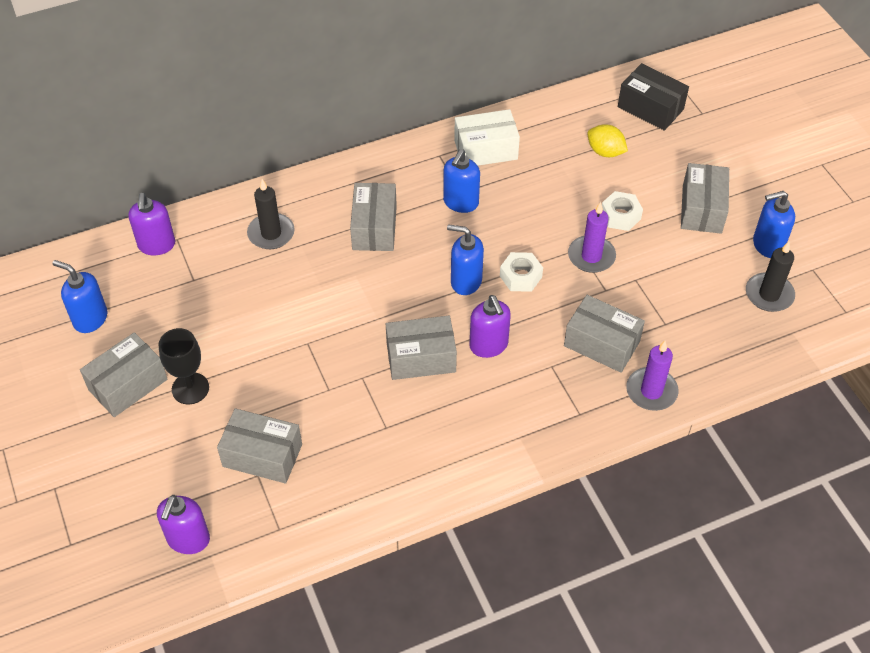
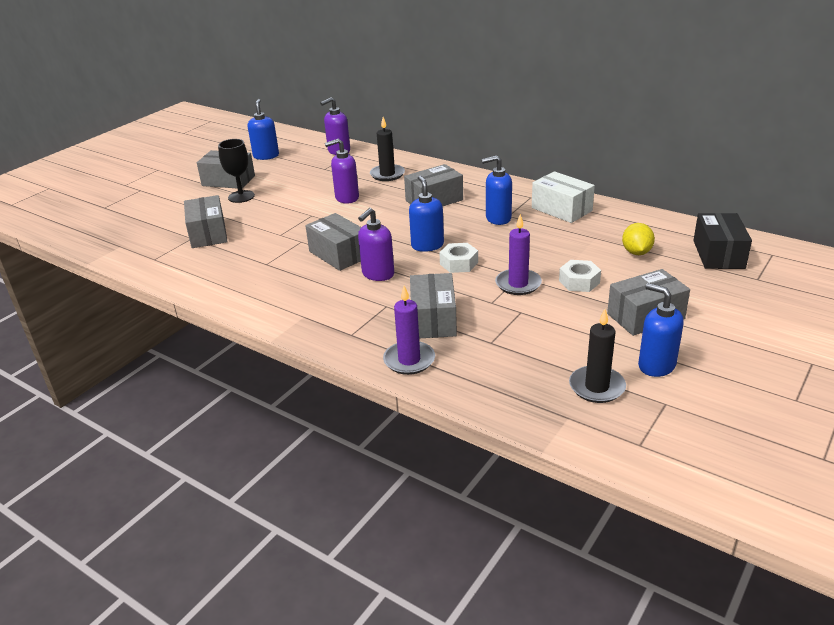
camera: 60 degrees right, 20 degrees down
(188, 539) = (128, 235): purple soap dispenser -> purple soap dispenser (346, 198)

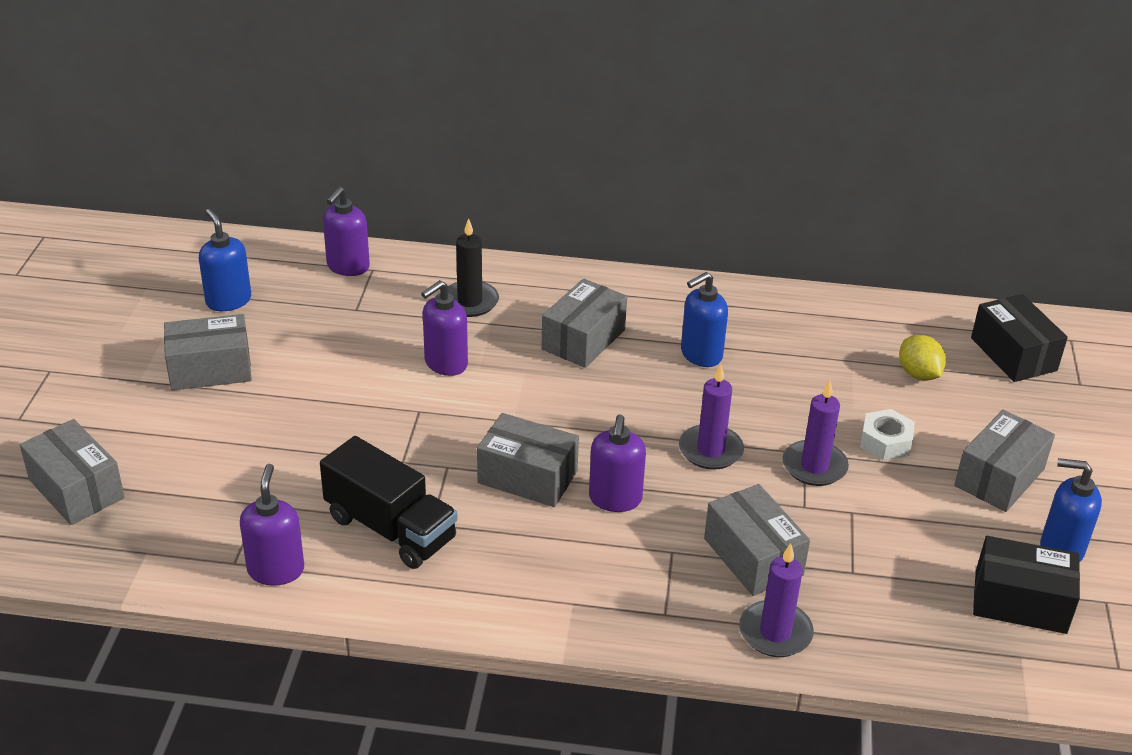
camera: 30 degrees left, 5 degrees up
(169, 266) = (276, 570): none -> purple soap dispenser
(208, 234) = (280, 489): grey box -> grey box (76, 489)
(241, 196) = (265, 398): black goblet -> none
(243, 261) = (390, 528): none -> black truck
(427, 245) = (642, 428): blue soap dispenser -> none
(459, 263) = (710, 450): white nut -> purple candle
(561, 209) = (773, 318): white box -> none
(596, 387) = (1020, 602): black candle -> black box

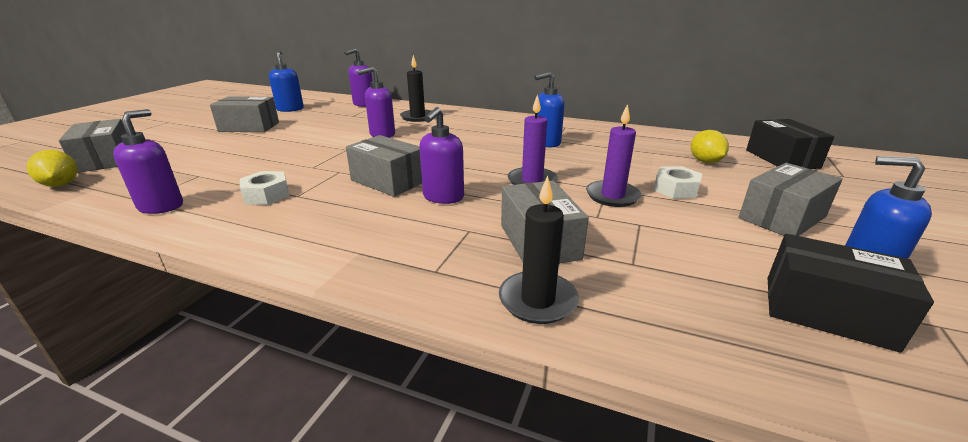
camera: 15 degrees right, 10 degrees down
(85, 552) = (61, 185): none -> yellow lemon
(390, 528) = (266, 195): black truck -> white nut
(583, 339) = (474, 132): grey box -> none
(775, 632) = (537, 300): purple candle -> black candle

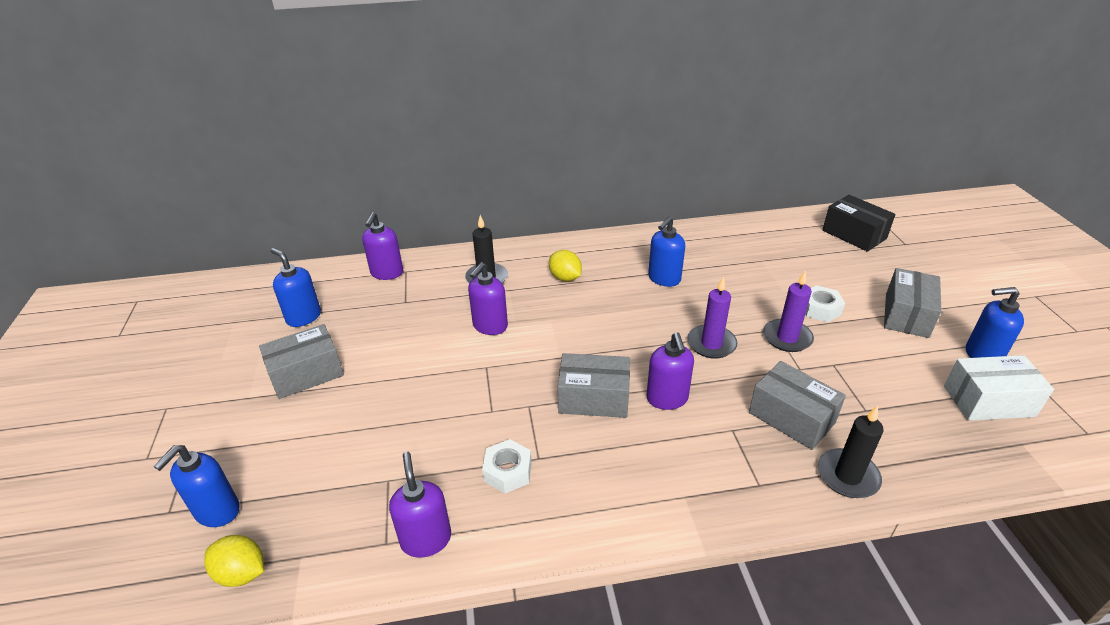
camera: 30 degrees left, 10 degrees up
(105, 160) = (217, 511): grey box -> blue soap dispenser
(705, 161) = (808, 260): yellow lemon -> yellow lemon (565, 278)
(827, 311) = (988, 401): black box -> white box

